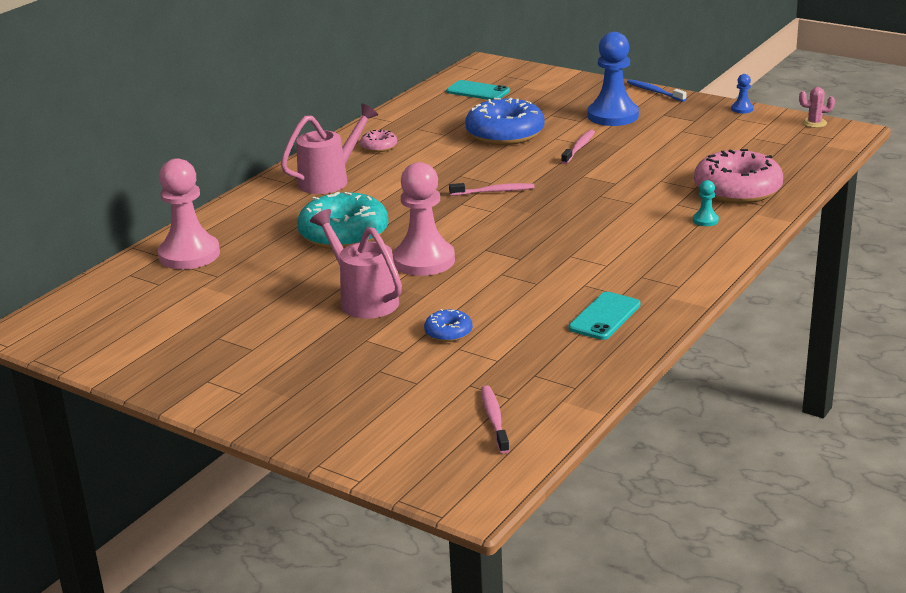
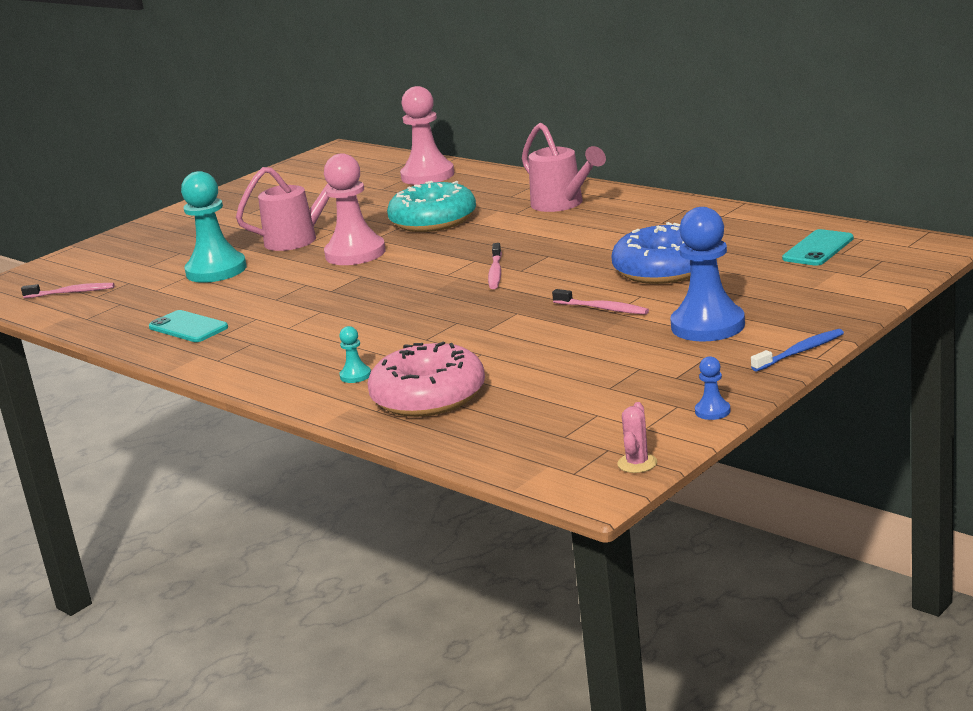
camera: 100 degrees right, 5 degrees down
(379, 146) = (645, 216): pink donut -> none
(448, 332) = (216, 270): blue donut -> turquoise pawn

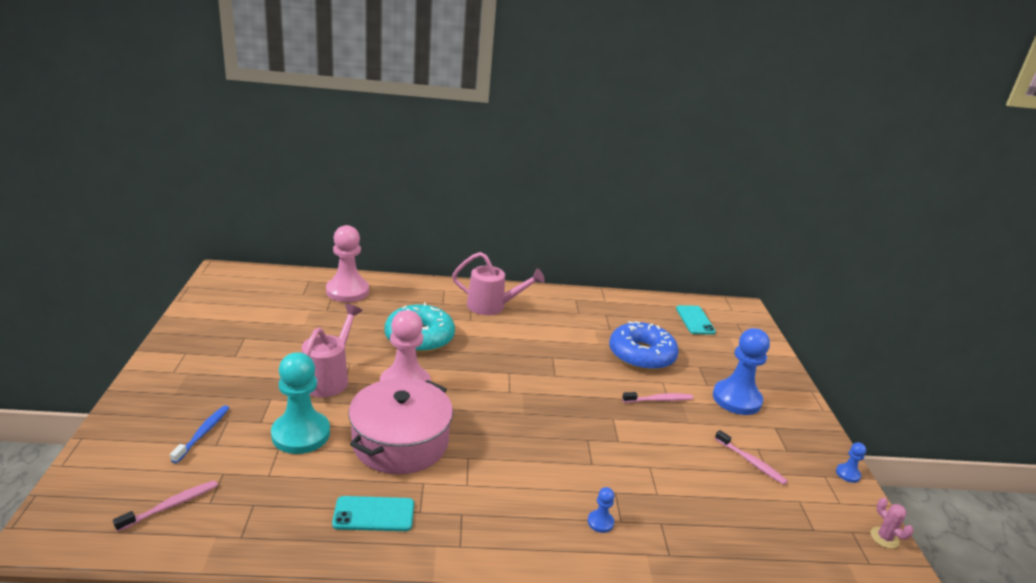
camera: 50 degrees left, 5 degrees up
(283, 290) = (400, 442): none -> pink pot
(355, 376) = (600, 522): turquoise pawn -> blue pawn
(428, 396) = (682, 525): pink donut -> none
(495, 272) = (541, 381): pink toothbrush -> pink toothbrush (751, 462)
(800, 352) = (810, 408): blue toothbrush -> blue toothbrush (203, 433)

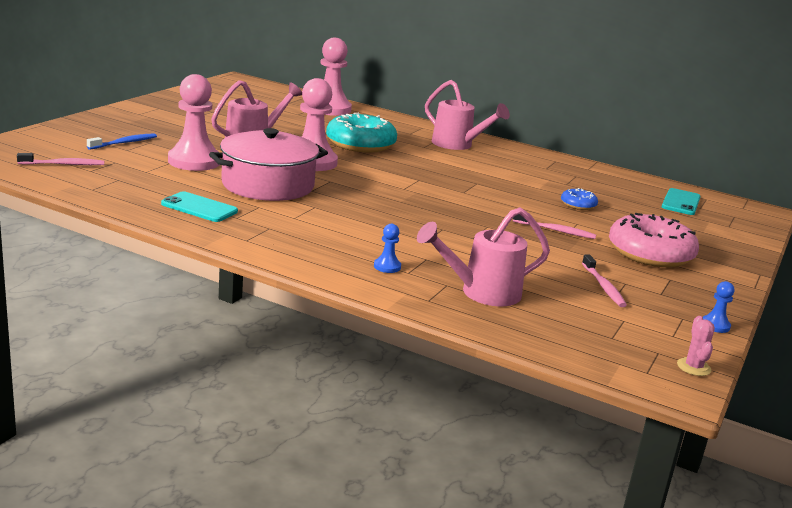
camera: 30 degrees right, 5 degrees down
(301, 434) = (194, 161): turquoise pawn -> pink pawn
(641, 355) = (578, 205): blue donut -> blue donut, size x0.47
(692, 520) = (482, 293): none -> pink watering can
(736, 399) = (650, 253): blue pawn -> pink donut

